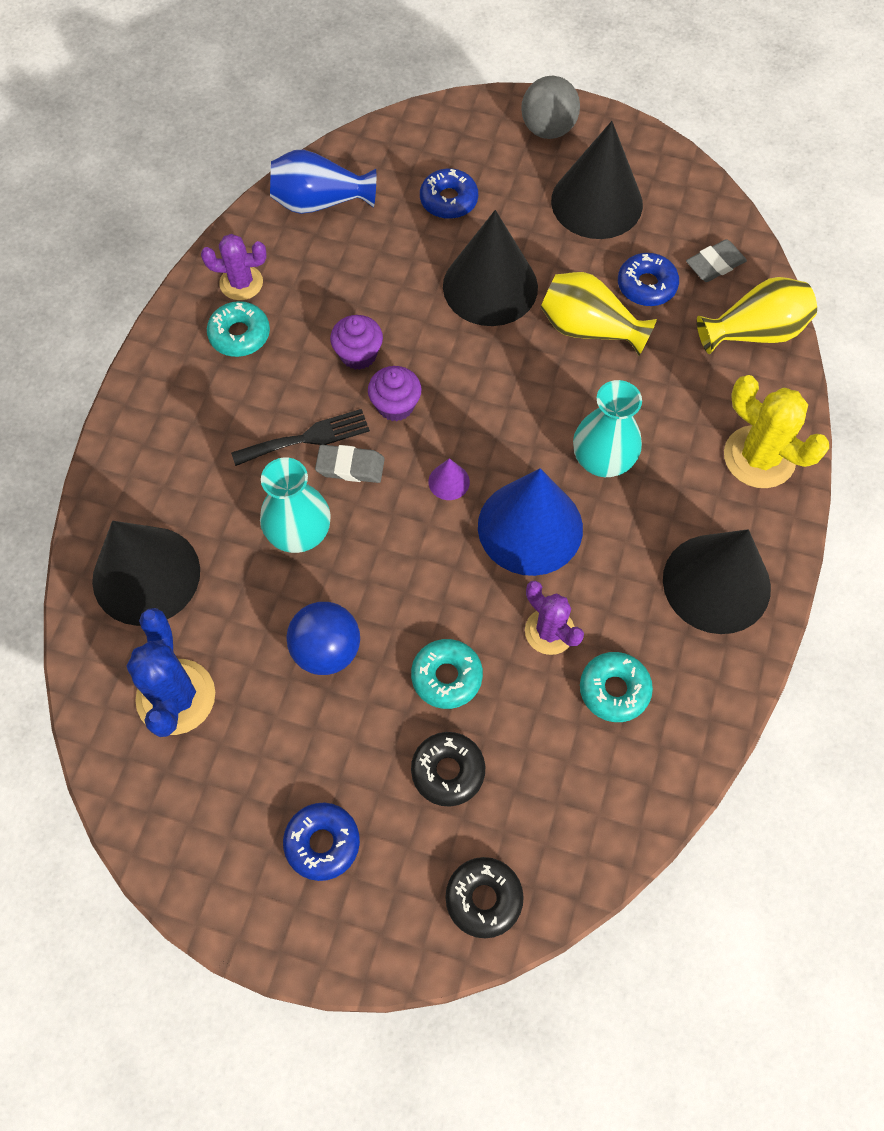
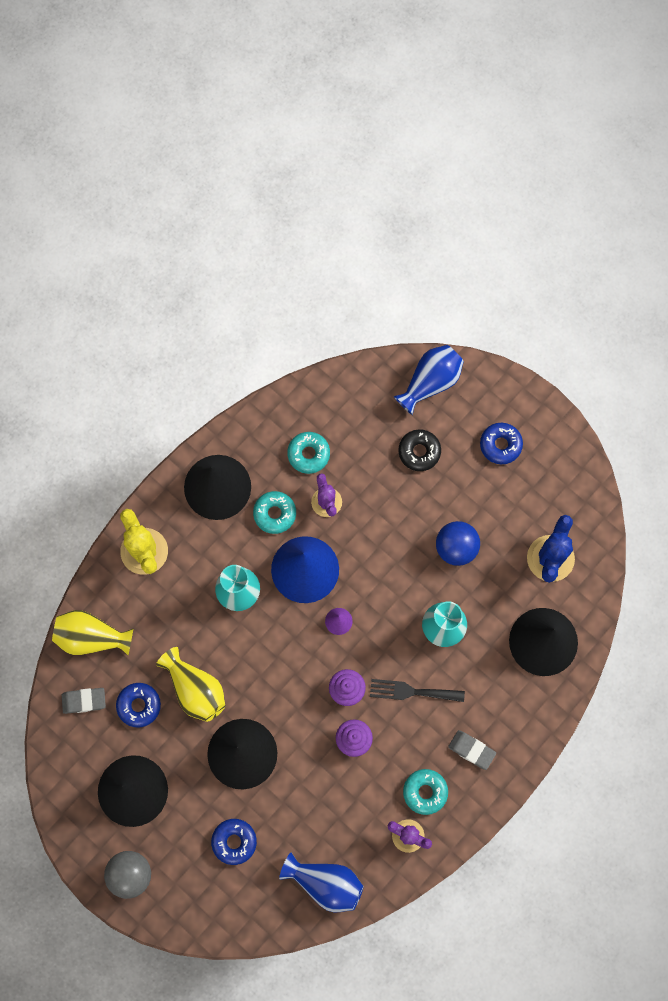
camera: 155 degrees left, 10 degrees up
(350, 467) = (393, 659): grey eraser -> grey eraser (471, 750)
(446, 677) = (396, 502): turquoise donut -> turquoise donut (274, 514)
(483, 898) = (430, 382): black donut -> blue vase

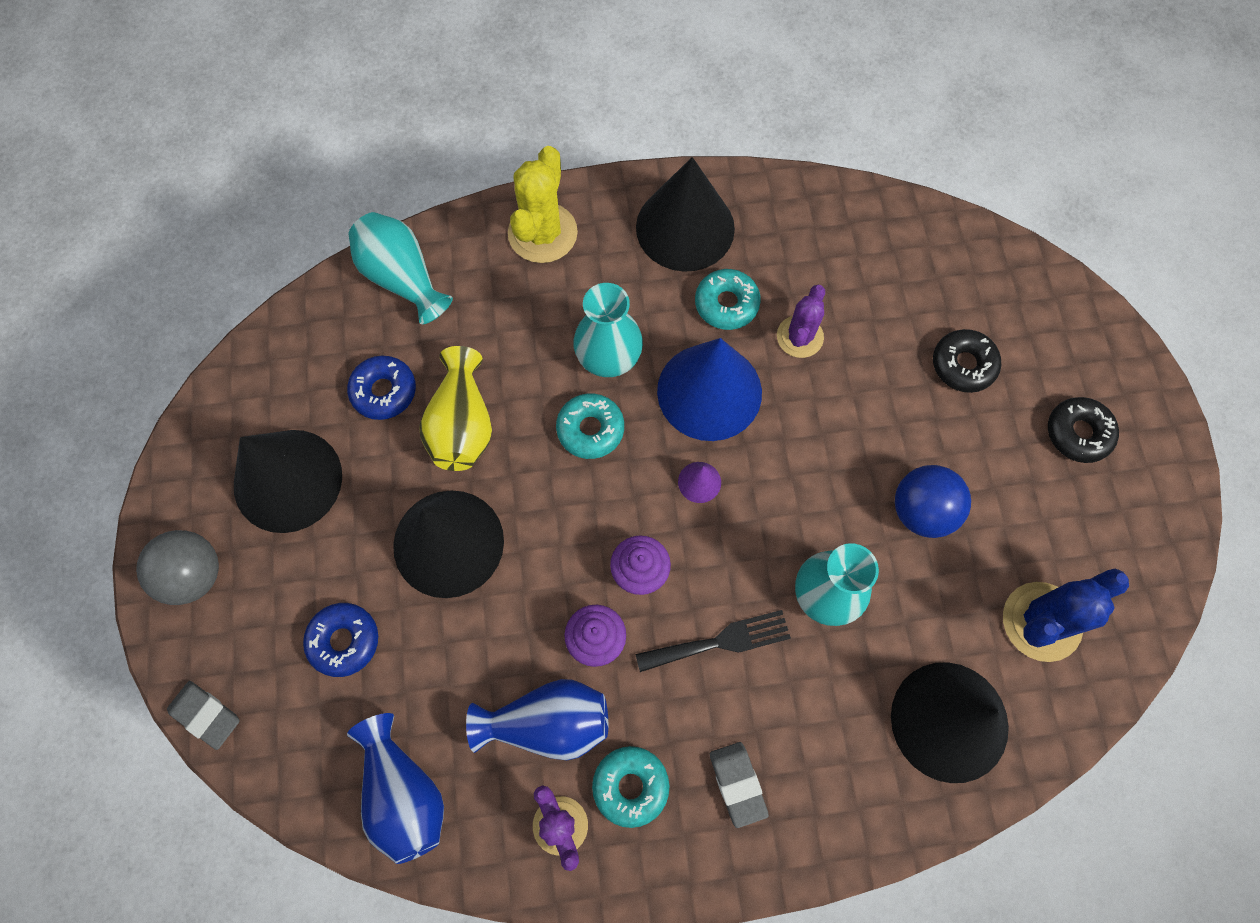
camera: 40 degrees right, 5 degrees down
(84, 701) = (330, 338): grey eraser -> grey eraser (206, 715)
(91, 637) = (402, 278): yellow vase -> turquoise vase
(308, 454) = (822, 270): turquoise donut -> turquoise donut (590, 429)
(412, 691) = (720, 641): black fork -> black fork turned 120 degrees clockwise
(430, 382) = (1040, 298): blue vase -> blue vase (548, 723)
(500, 445) = (1078, 433): blue donut -> black donut

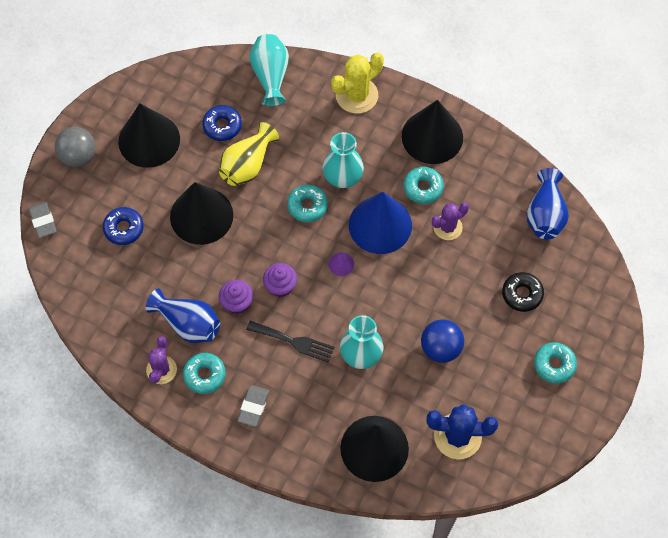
camera: 35 degrees right, 5 degrees down
(404, 793) = (104, 310): blue vase -> blue vase (545, 215)
(1078, 433) = (554, 365): black donut -> turquoise donut

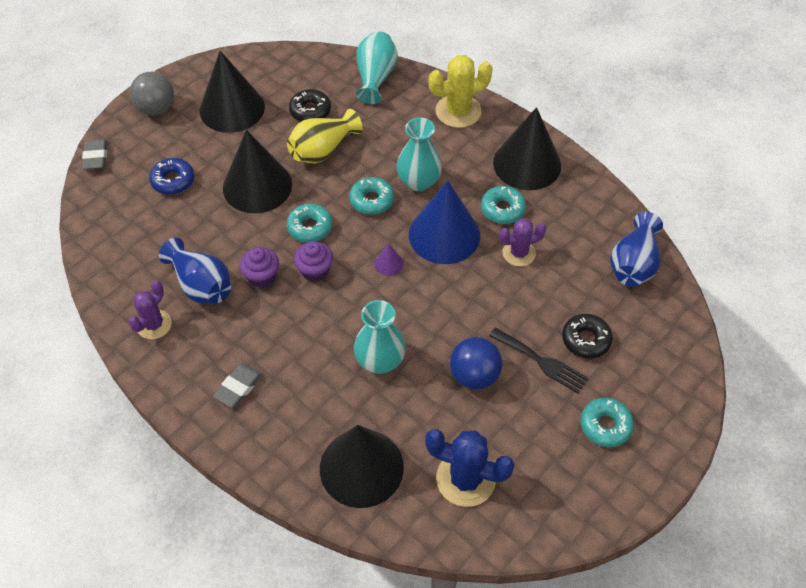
camera: 15 degrees right, 10 degrees down
(204, 375) = (198, 341): turquoise donut -> turquoise donut (310, 227)
(222, 126) = (310, 111): blue donut -> black donut
(294, 341) = (309, 330): black fork -> black fork (541, 362)

